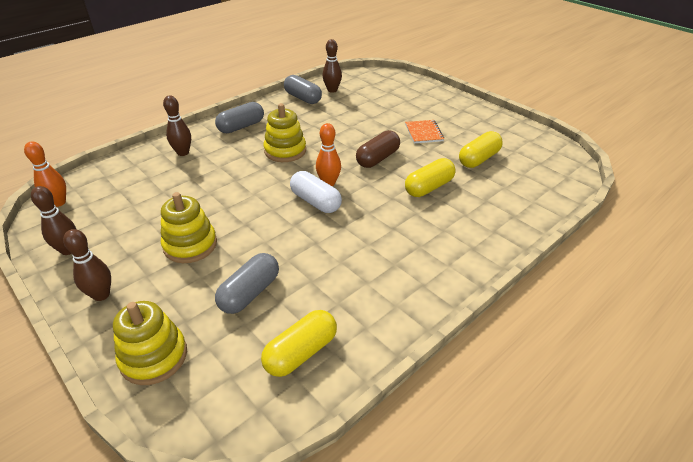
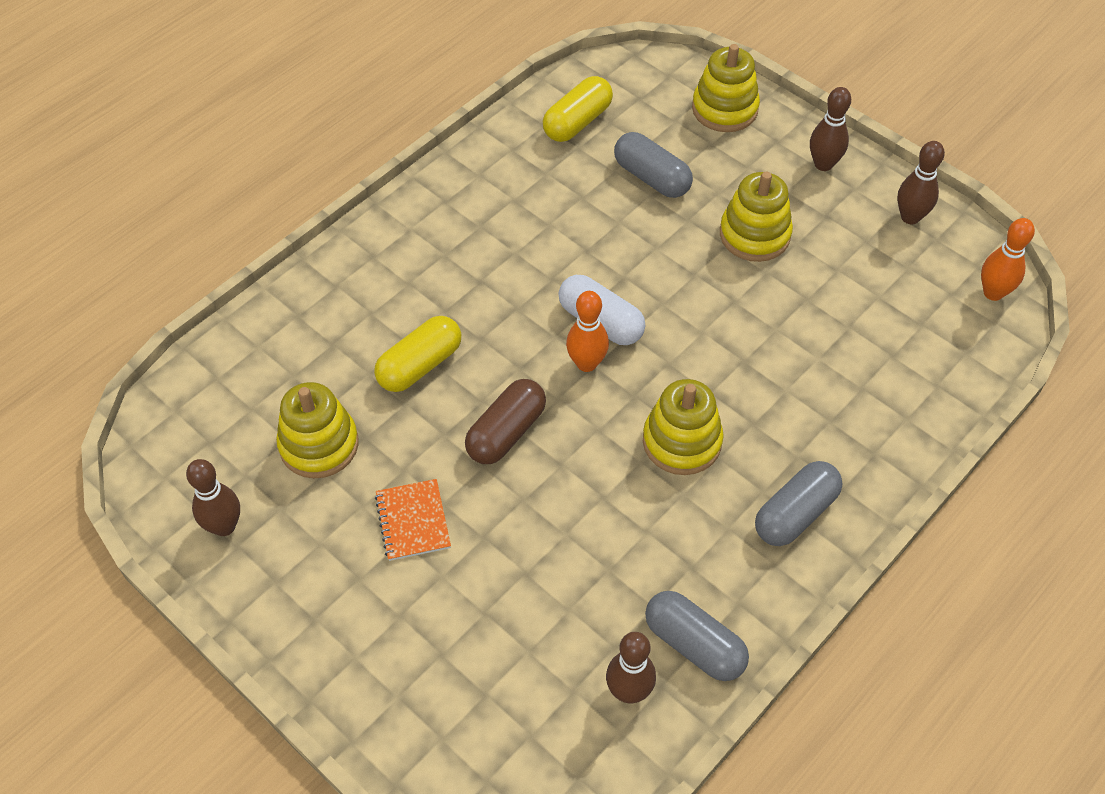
camera: 175 degrees right, 15 degrees up
(183, 153) = (870, 422): brown bowling pin -> brown bowling pin (224, 526)
(249, 293) = (651, 177): grey capsule -> grey capsule turned 75 degrees counterclockwise
(479, 159) = (319, 445): yellow capsule -> yellow stacking toy

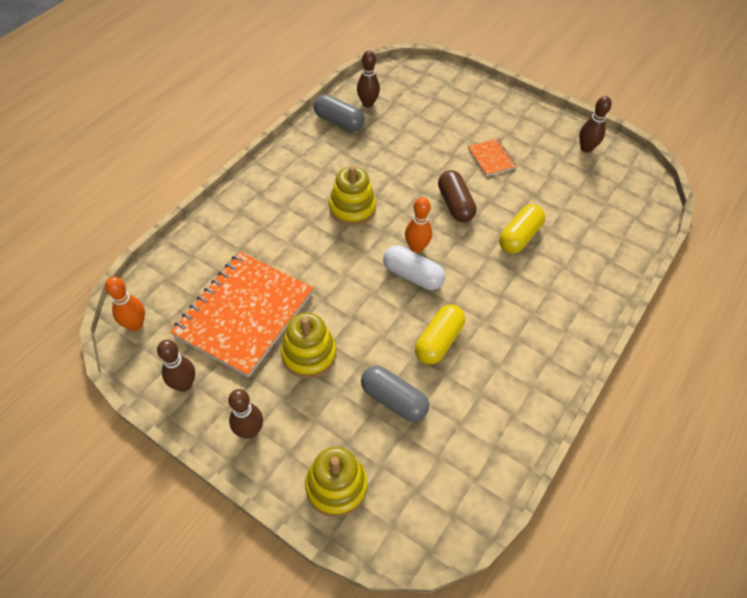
camera: 170 degrees right, 0 degrees up
(319, 445) = (557, 189): yellow stacking toy -> none
(506, 432) = (455, 204): brown capsule -> brown capsule turned 45 degrees counterclockwise
(577, 122) = (466, 453): yellow capsule -> yellow capsule (438, 341)
(795, 514) = (287, 179): grey capsule -> none
(844, 292) = (244, 314): none -> orange notebook

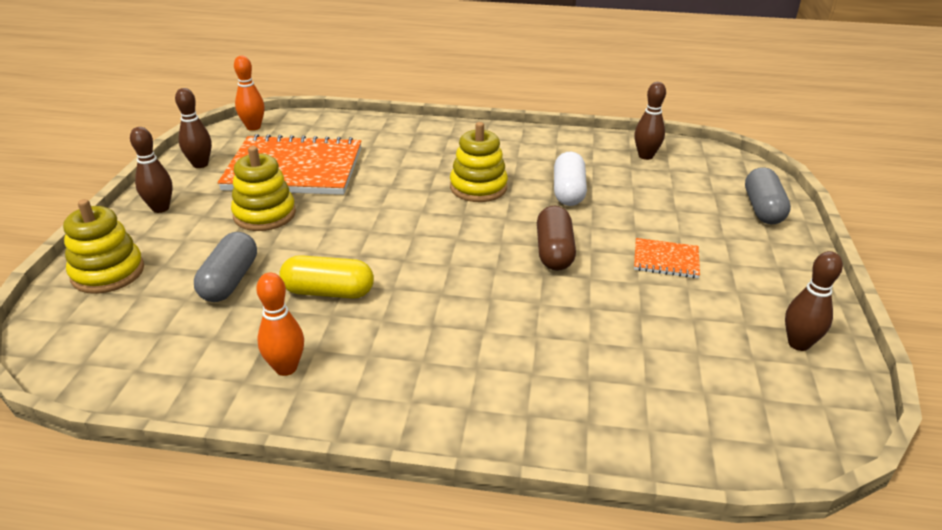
camera: 65 degrees right, 20 degrees down
(339, 122) = (595, 148): grey capsule -> grey capsule (763, 209)
(412, 275) = (414, 249): white capsule -> white capsule (568, 191)
(416, 247) = (458, 241): orange bowling pin -> orange bowling pin (286, 368)
(455, 204) = (554, 251): brown capsule -> brown capsule turned 45 degrees counterclockwise
(491, 158) = (666, 260): orange notebook -> orange notebook turned 60 degrees clockwise
(519, 237) = (549, 317): yellow capsule -> none

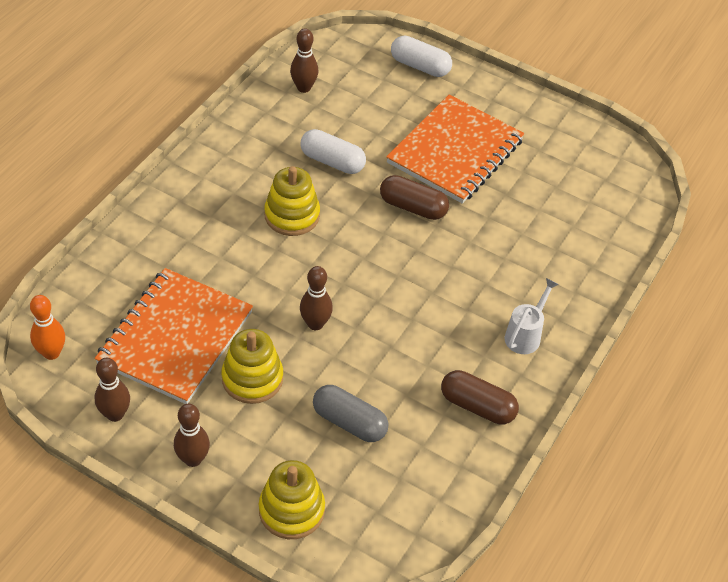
camera: 70 degrees left, 15 degrees up
(286, 368) = (477, 406): orange bowling pin -> brown capsule
(328, 292) = (397, 360): yellow capsule -> none
(421, 383) = (525, 335): none -> white watering can
(666, 260) = (455, 152): orange notebook -> orange notebook, size x2.28
(763, 209) = (420, 66): grey capsule -> white capsule
(798, 344) = (568, 137): brown bowling pin -> brown bowling pin (315, 324)

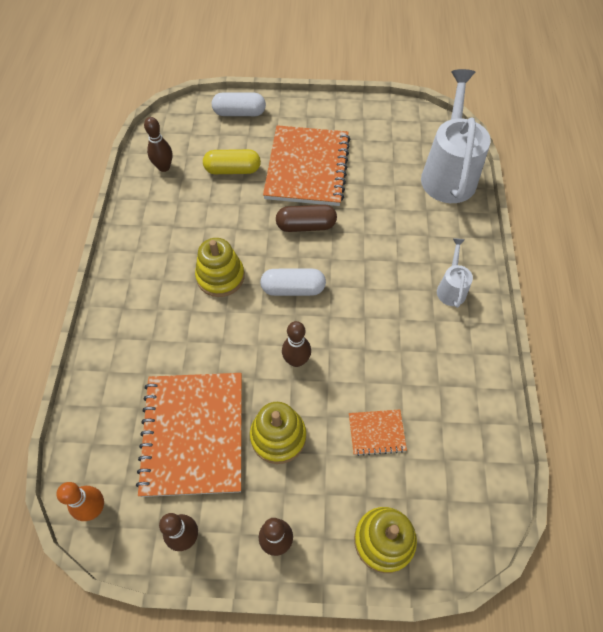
camera: 25 degrees left, 10 degrees up
(332, 161) = (223, 217): white capsule -> white capsule (293, 289)
(349, 422) = (376, 433): grey capsule -> orange notebook
(373, 120) = (233, 170): none -> yellow capsule
(477, 406) = (458, 365): brown capsule -> none
(611, 225) = (448, 174): none -> white watering can

